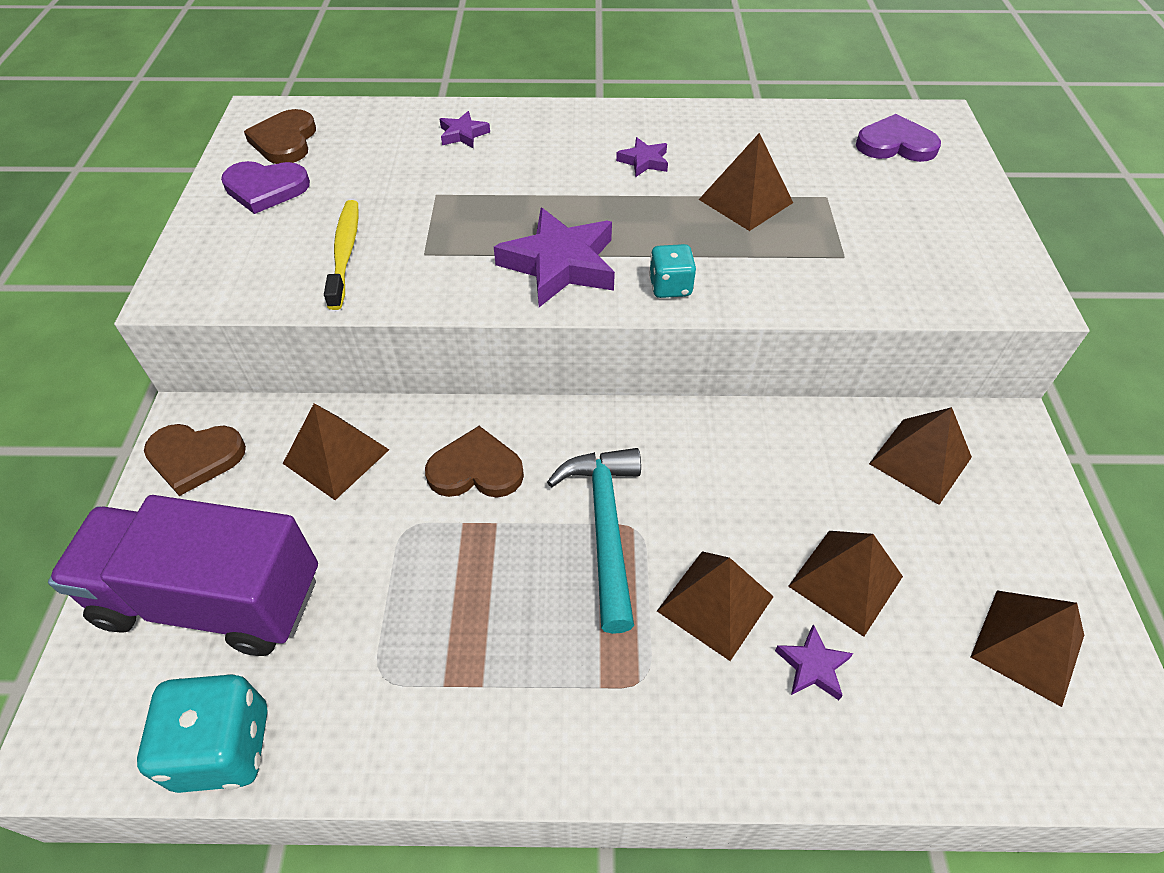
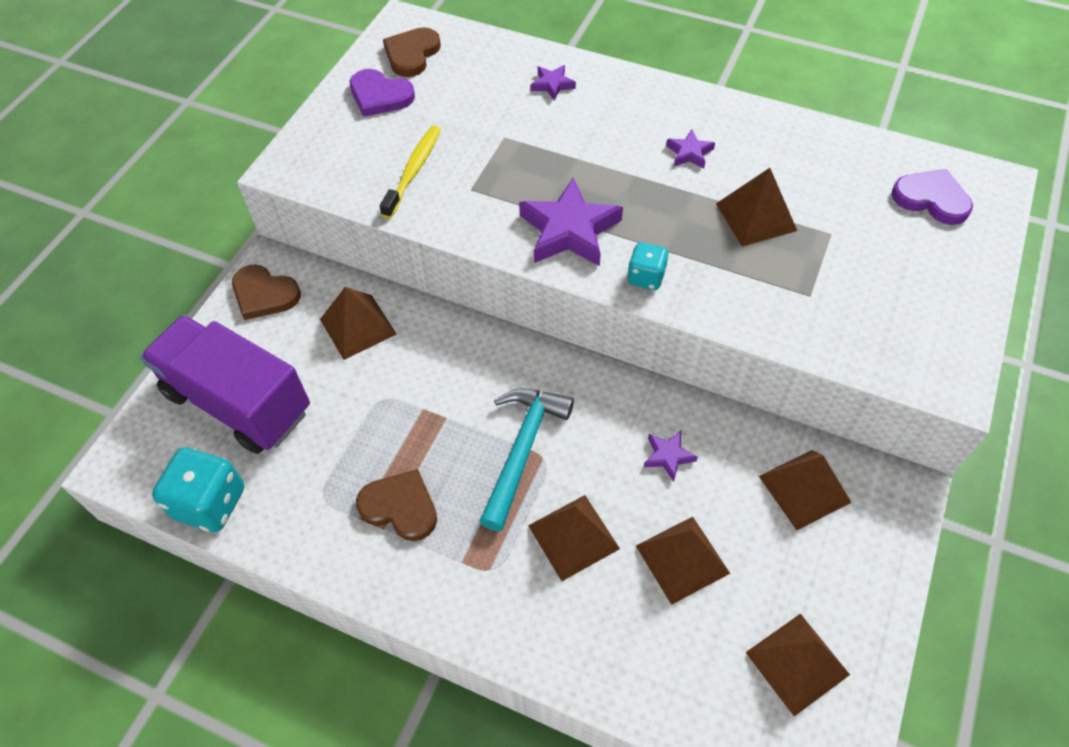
camera: 25 degrees right, 5 degrees up
(476, 469) = (450, 371): brown heart -> brown heart (400, 507)
(812, 666) = (620, 609): purple star -> purple star (668, 456)

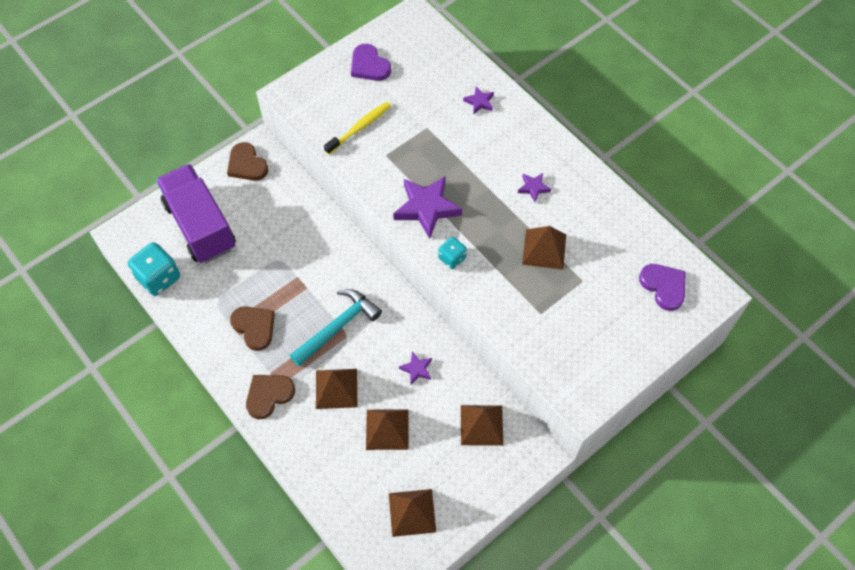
camera: 25 degrees right, 5 degrees up
(357, 326) = (288, 209): brown pyramid -> none
(412, 54) = (405, 42): brown heart -> brown heart (269, 395)

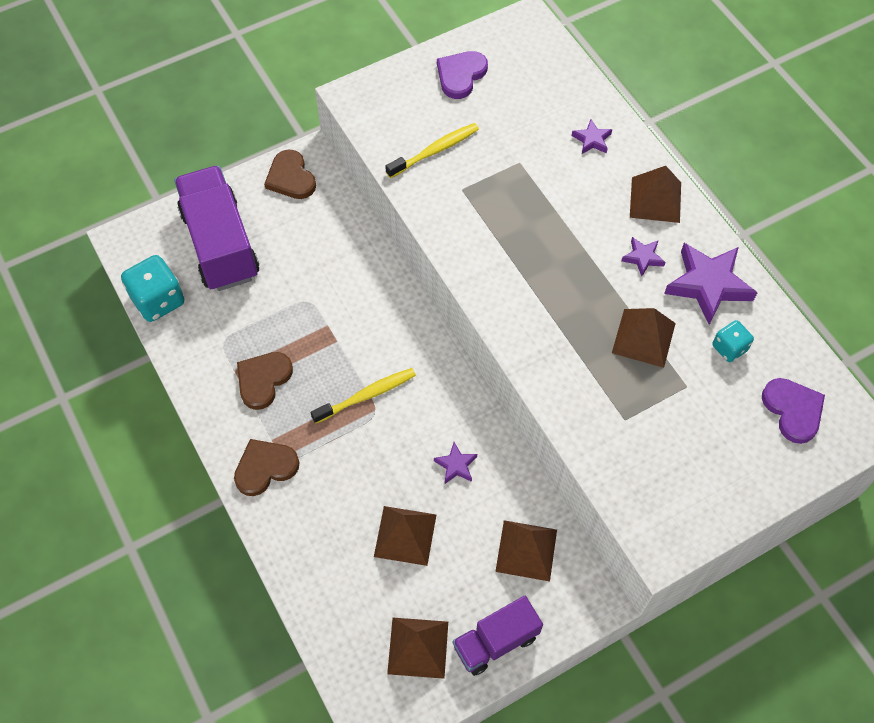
camera: 10 degrees right, 0 degrees up
(254, 327) = (263, 380): brown heart -> brown heart turned 120 degrees counterclockwise
(336, 388) = (350, 473): brown pyramid -> brown pyramid (655, 199)
(338, 326) = (366, 395): turquoise hammer -> yellow toothbrush
(369, 65) = (460, 75): purple heart -> purple heart turned 60 degrees clockwise
(426, 208) = (501, 263): purple star -> purple star (708, 285)
(452, 258) = (522, 331): turquoise dice -> turquoise dice (729, 348)
(470, 497) = (495, 641): none -> purple truck

